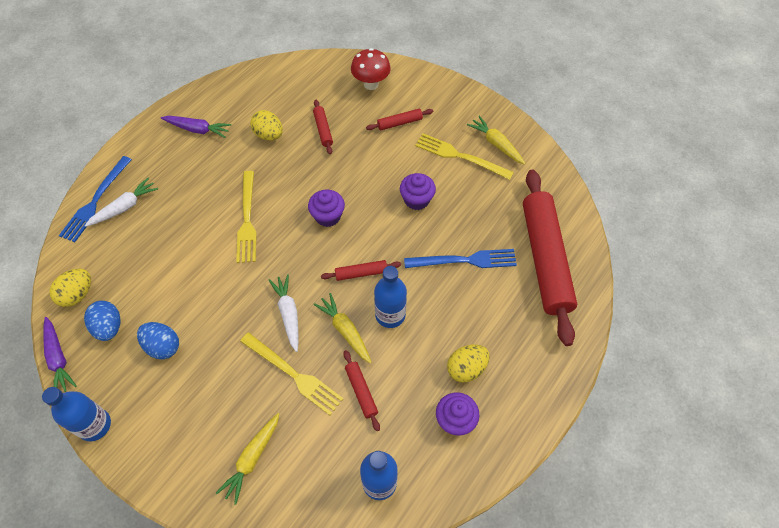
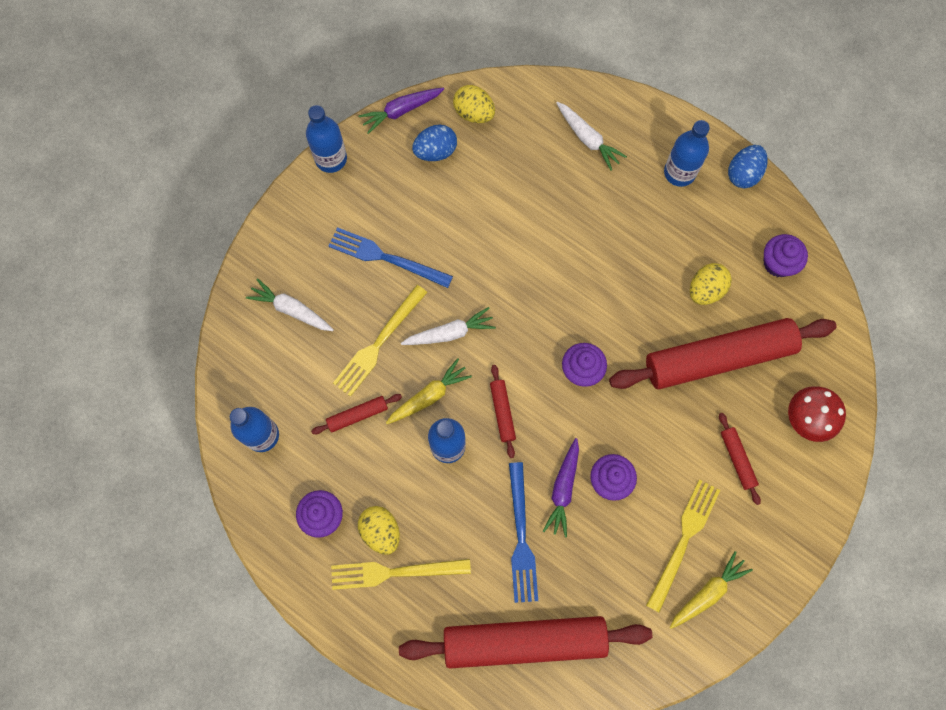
camera: 90 degrees right, 15 degrees up
(96, 201) = (595, 106): blue fork -> blue fork (386, 258)
(163, 346) = (413, 208): blue egg -> blue egg (743, 174)
(168, 147) = (679, 172): none -> blue bottle
(198, 129) = (709, 202): purple carrot -> purple carrot (563, 489)
(247, 219) = (574, 276): yellow fork -> yellow fork (395, 572)
(252, 459) = (291, 309): yellow carrot -> white carrot
(253, 92) = (778, 263): none -> purple cupcake
(323, 130) = (718, 358): red rolling pin -> red rolling pin, size x2.46

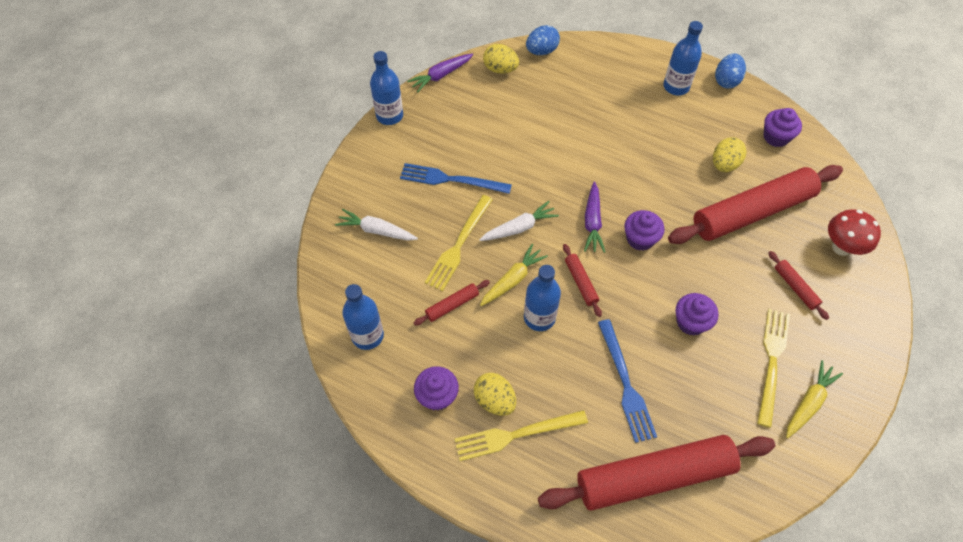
camera: 10 degrees left, 15 degrees down
(435, 151) = (475, 99): blue egg -> blue egg (541, 51)
(563, 489) = (652, 337): purple carrot -> purple carrot (592, 222)
(588, 139) = (596, 74): white carrot -> none

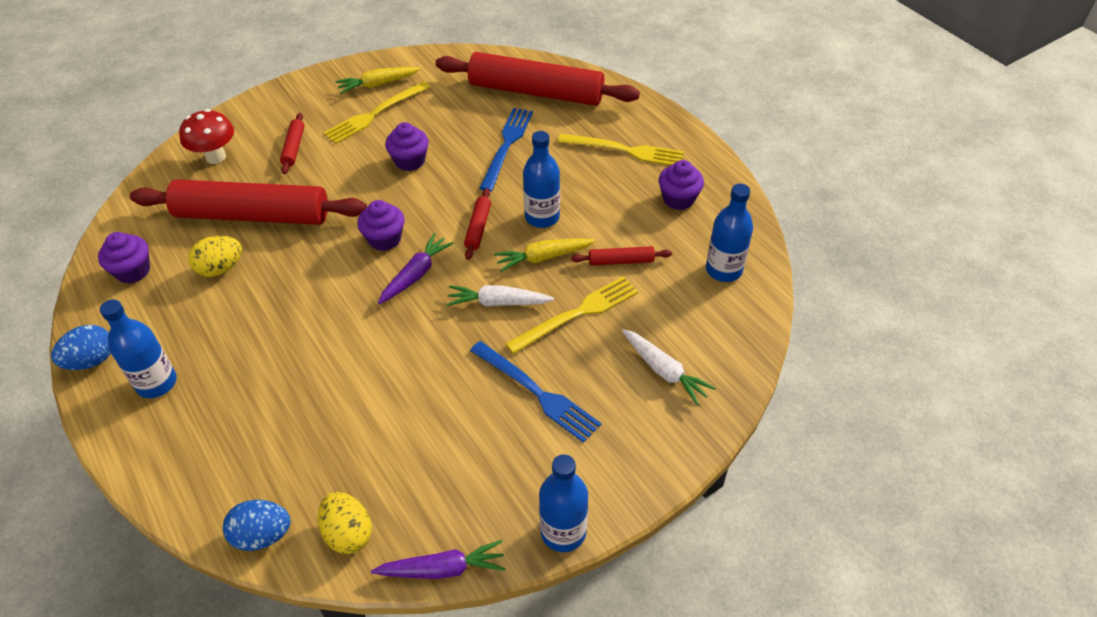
camera: 150 degrees left, 10 degrees down
(494, 400) = (628, 177): yellow egg -> none

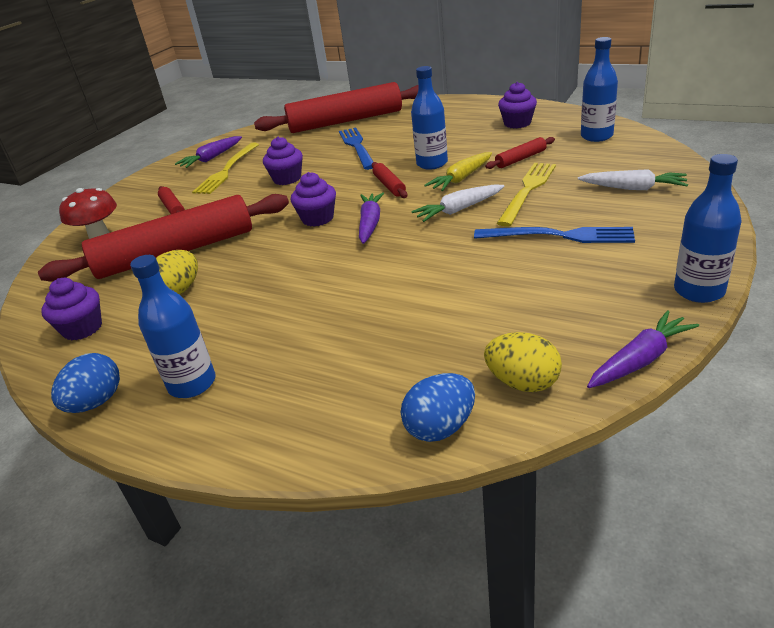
camera: 25 degrees left, 15 degrees down
(378, 84) = (211, 158): yellow carrot -> purple carrot
(625, 150) = (448, 120): yellow fork -> none

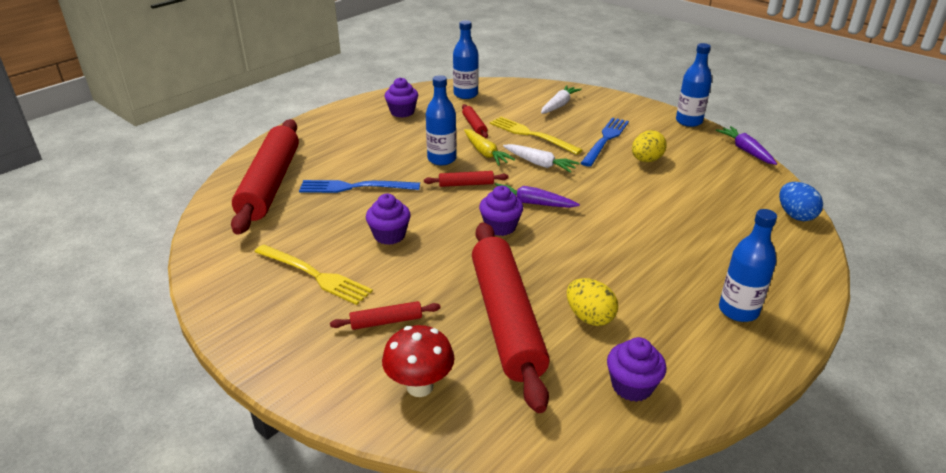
camera: 80 degrees left, 0 degrees up
(96, 402) = (754, 367): blue egg -> none
(211, 158) = (256, 286): purple carrot -> none
(459, 210) = (539, 164): white carrot -> white carrot turned 45 degrees counterclockwise
(523, 383) = (759, 184): yellow egg -> yellow egg (646, 160)

